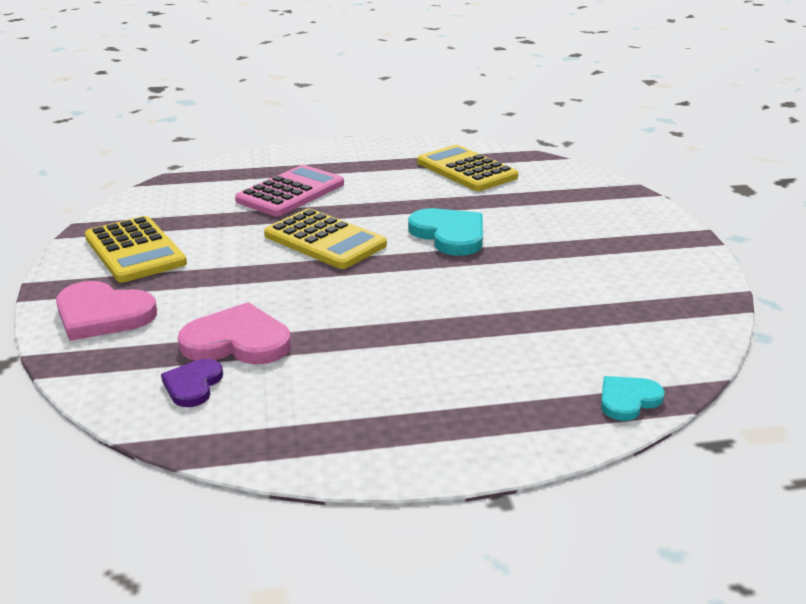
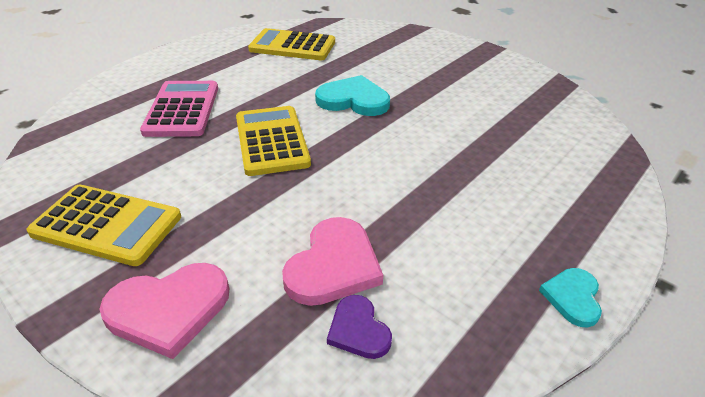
camera: 40 degrees left, 10 degrees up
(237, 341) = (333, 265): pink heart -> pink heart turned 150 degrees clockwise
(325, 240) = (272, 141): yellow calculator -> yellow calculator turned 105 degrees counterclockwise
(628, 400) = (616, 172): turquoise heart -> turquoise heart (572, 297)

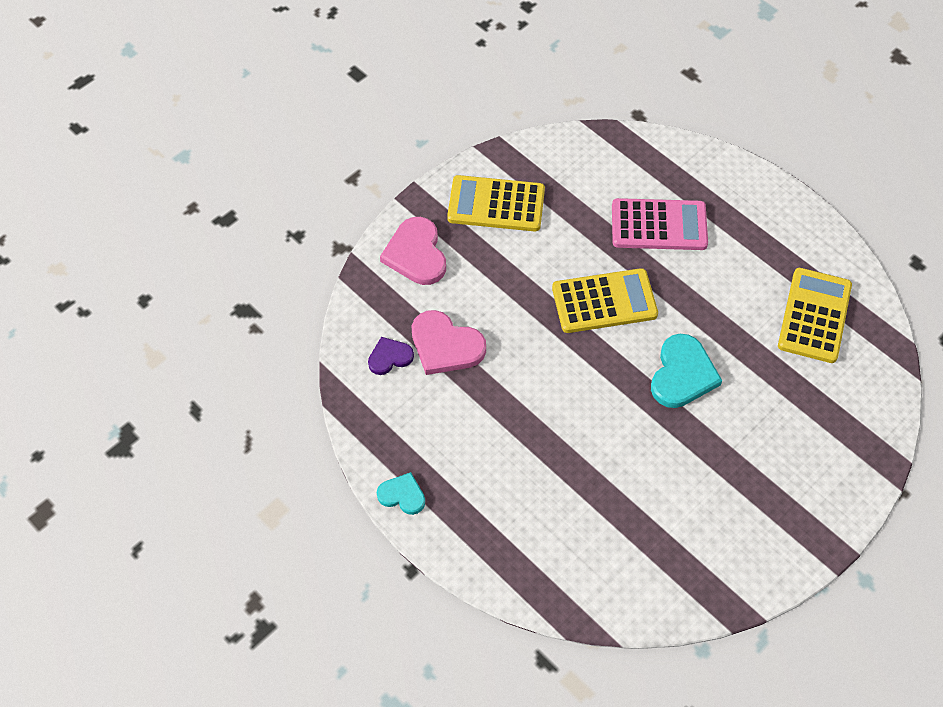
camera: 95 degrees right, 20 degrees up
(107, 225) = (496, 204): yellow calculator -> yellow calculator turned 75 degrees clockwise

